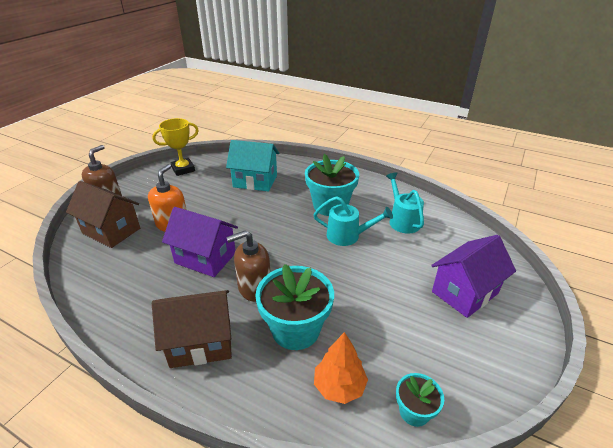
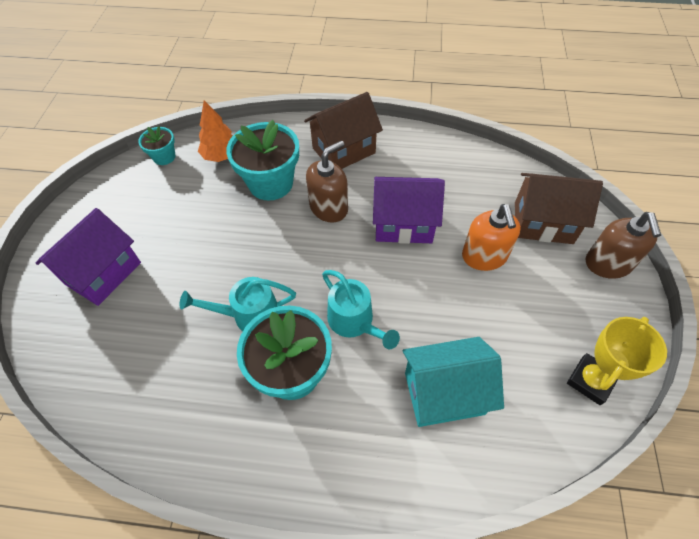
camera: 160 degrees right, 20 degrees up
(402, 220) = (174, 377): turquoise watering can -> turquoise watering can (355, 322)

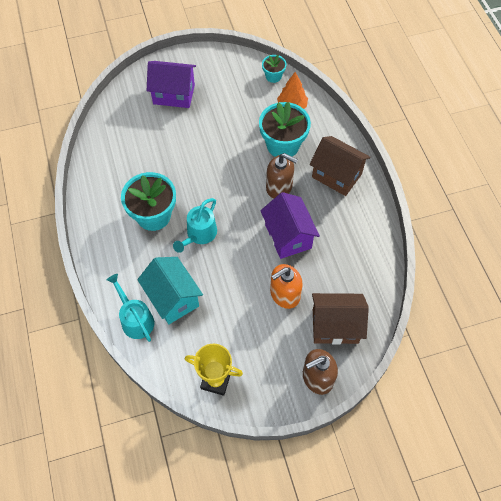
camera: 65 degrees right, 5 degrees up
(249, 315) = (179, 178): turquoise watering can -> turquoise watering can (135, 319)
(543, 223) = (335, 326): brown house -> brown house turned 75 degrees counterclockwise

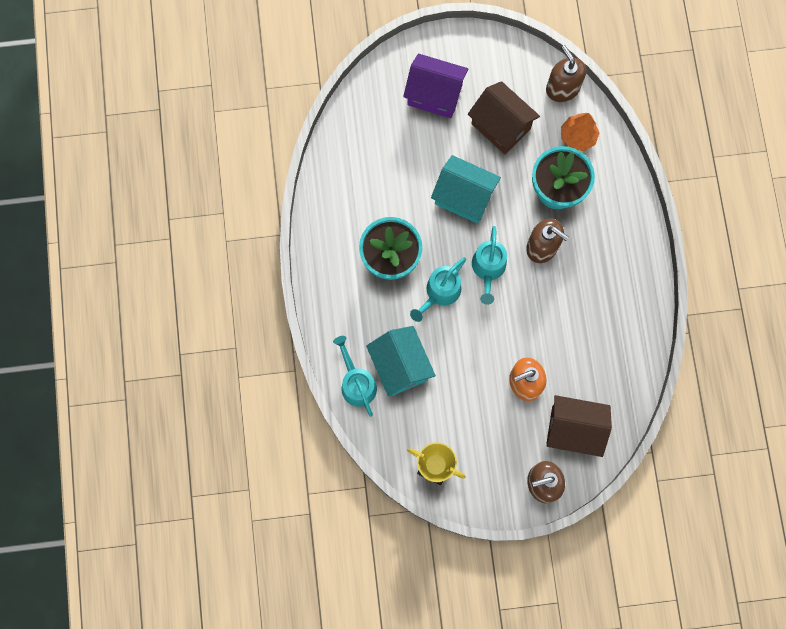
camera: 10 degrees right, 15 degrees up
(208, 161) = (464, 197): none -> turquoise house
(237, 210) = (488, 269): none -> turquoise watering can
(273, 76) = (562, 88): turquoise flower pot -> brown soap dispenser
(288, 236) = (541, 312): purple house -> none
(337, 175) = (613, 242): brown house -> brown house (500, 126)

